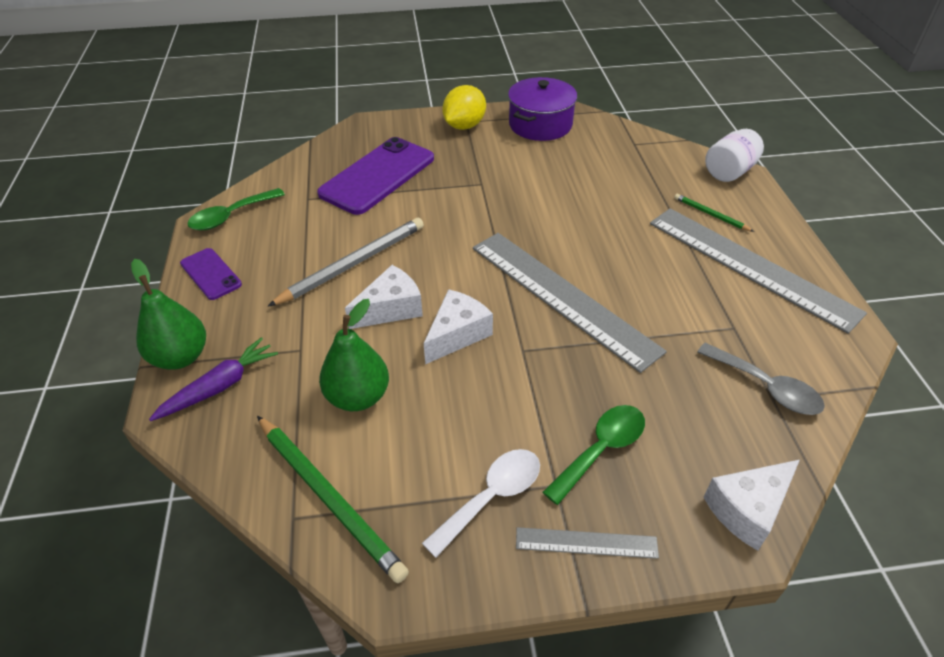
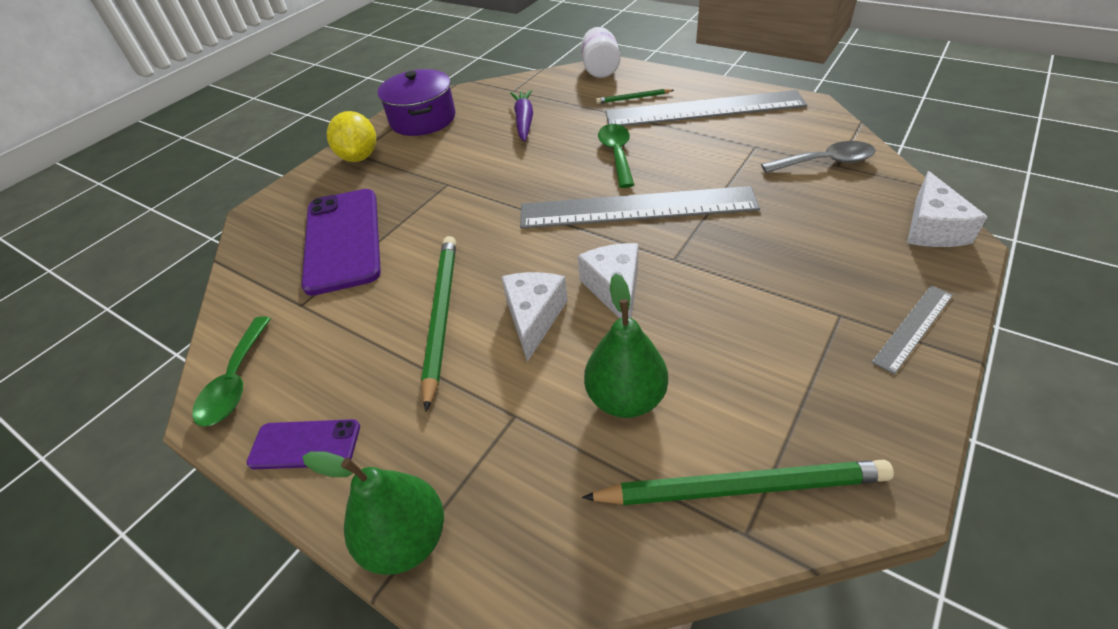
camera: 45 degrees left, 0 degrees up
(220, 386) = (495, 518): purple carrot -> purple carrot (524, 121)
(353, 264) = (441, 315): grey pencil -> green pencil
(492, 497) = (826, 361): white spoon -> none
(601, 449) = (822, 270): green spoon -> green spoon (617, 154)

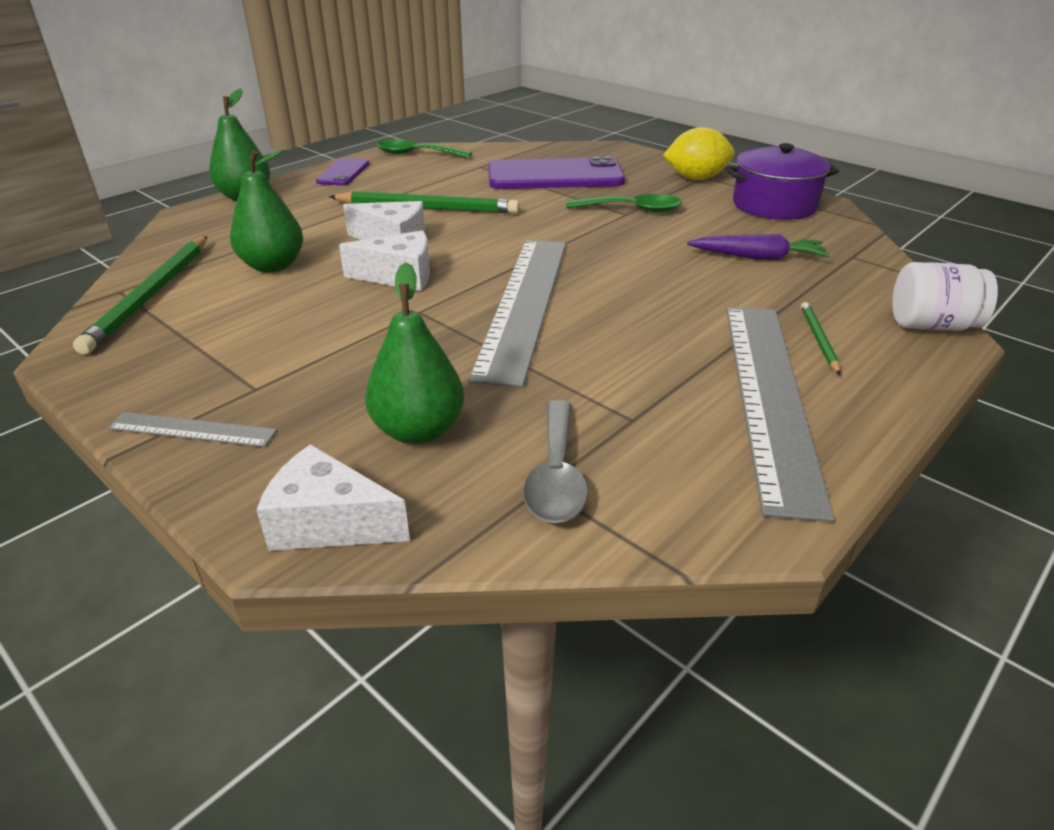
camera: 95 degrees right, 10 degrees down
(617, 154) = (651, 306): green spoon -> green spoon (632, 210)
(826, 218) = (418, 430): none -> green pear
(913, 328) = (192, 430): grey ruler -> grey ruler turned 45 degrees counterclockwise

